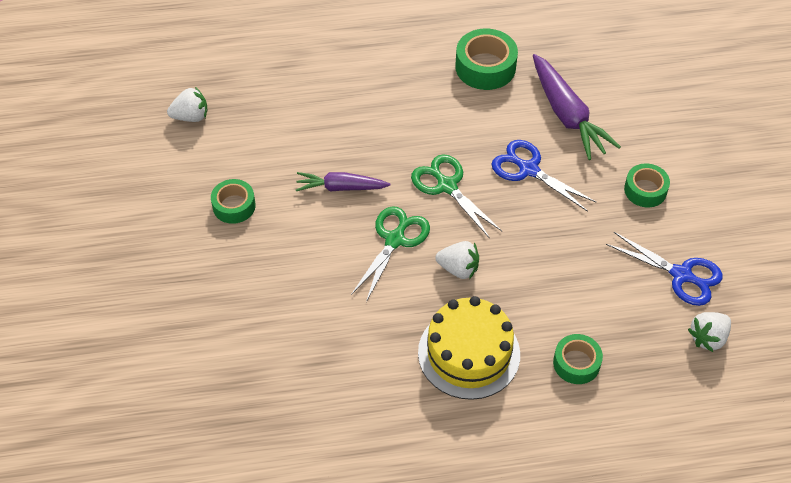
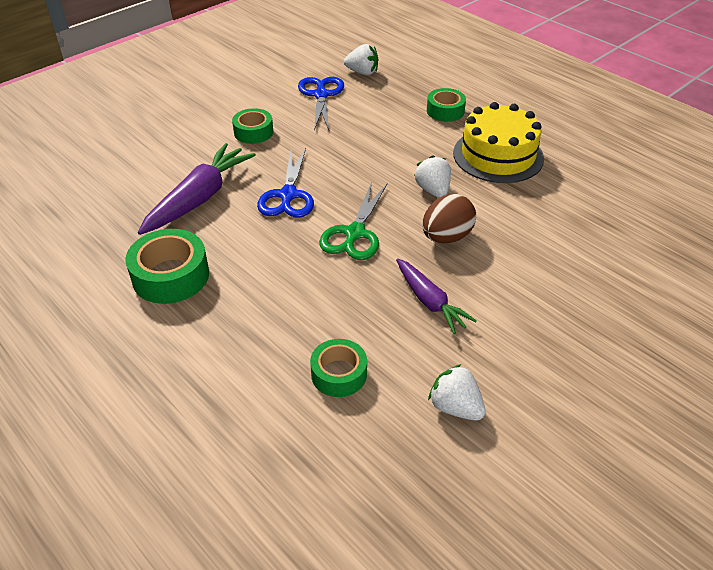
camera: 125 degrees left, 10 degrees down
(191, 116) = (473, 506): white strawberry -> white strawberry (455, 407)
(234, 206) = (540, 371): green tape -> green tape (339, 374)
(395, 240) = (446, 237): green scissors -> brown egg

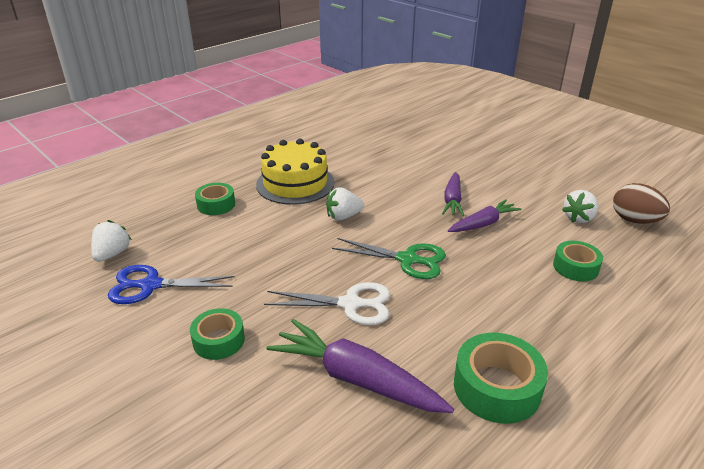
camera: 90 degrees left, 10 degrees down
(288, 195) = (350, 304): blue scissors -> white scissors
(446, 237) = (406, 213): brown egg -> brown egg (634, 220)
(483, 279) = (452, 200): none -> purple carrot

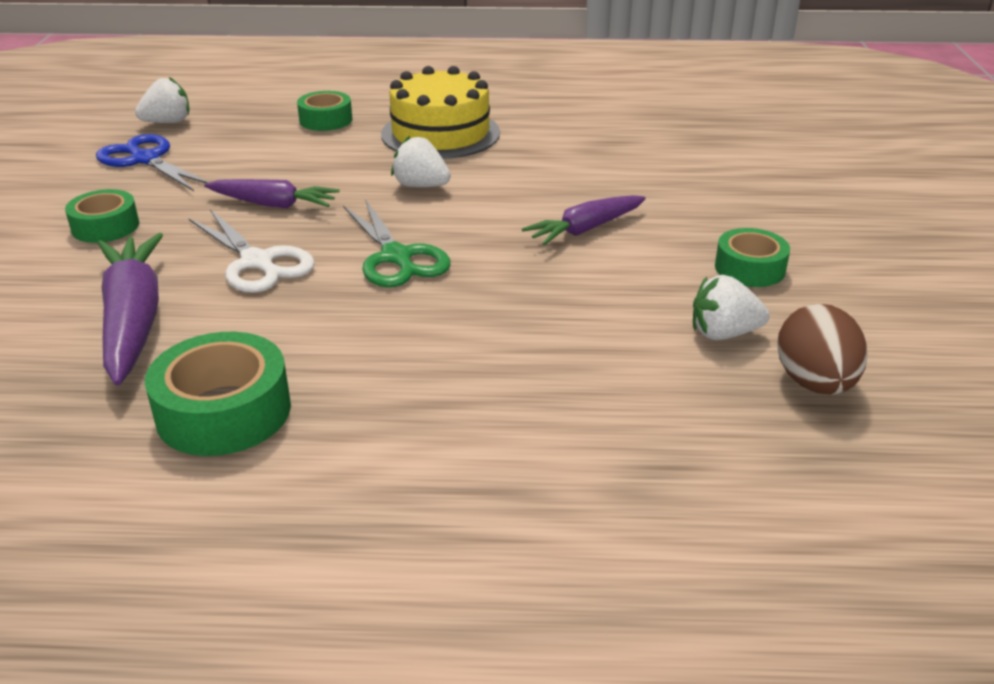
camera: 45 degrees right, 0 degrees up
(483, 224) = (567, 271): purple carrot -> purple carrot (274, 204)
(575, 267) = (580, 376): green tape -> green tape (749, 268)

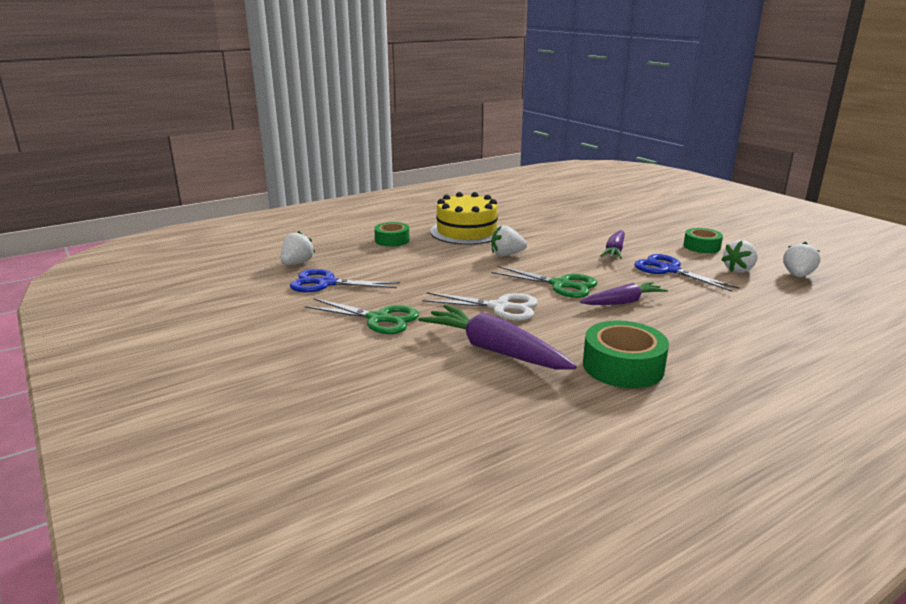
camera: 35 degrees left, 10 degrees down
(105, 226) = (378, 319): green tape -> green scissors
(274, 204) = (451, 282): purple carrot -> purple carrot (623, 302)
(603, 290) = (669, 270): none -> blue scissors
(814, 383) = (797, 275): brown egg -> white strawberry

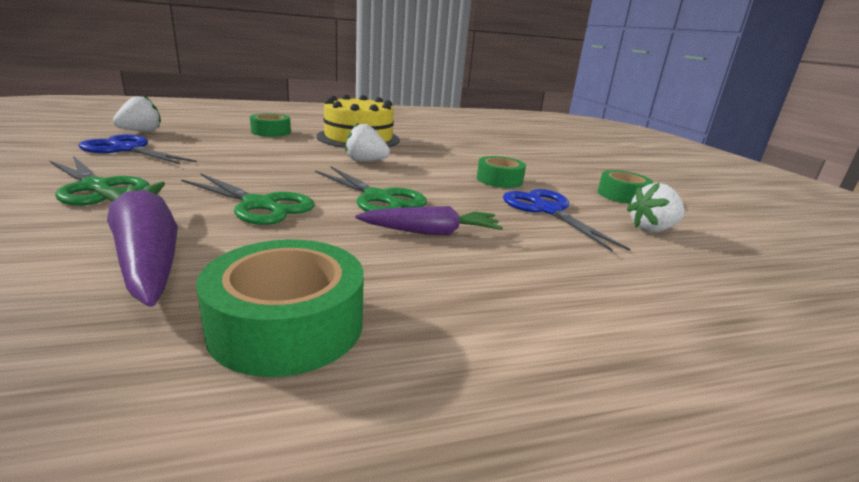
camera: 15 degrees right, 0 degrees up
(500, 307) = (260, 205): white scissors -> green scissors
(614, 251) = (499, 180): purple carrot -> green tape
(797, 275) = (744, 253): white strawberry -> none

